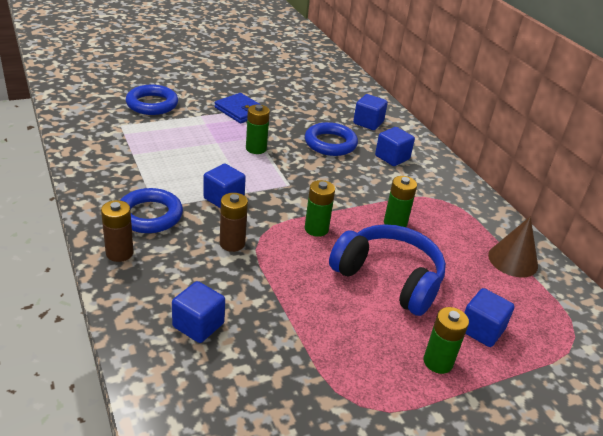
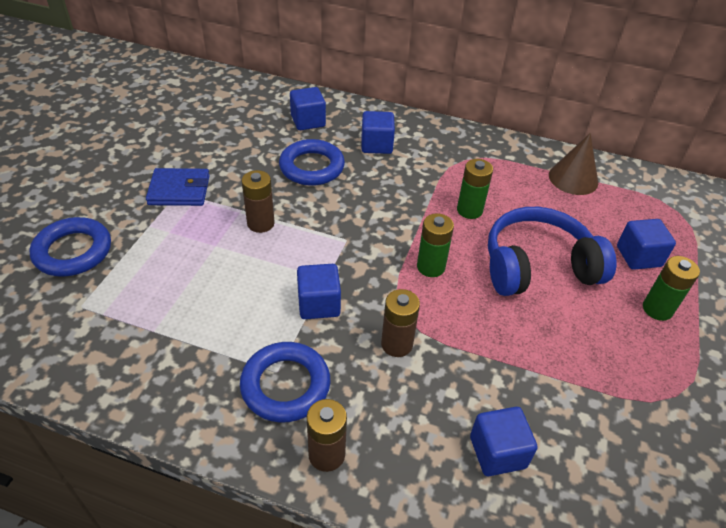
camera: 45 degrees left, 10 degrees up
(256, 148) = (260, 223): green battery -> brown battery

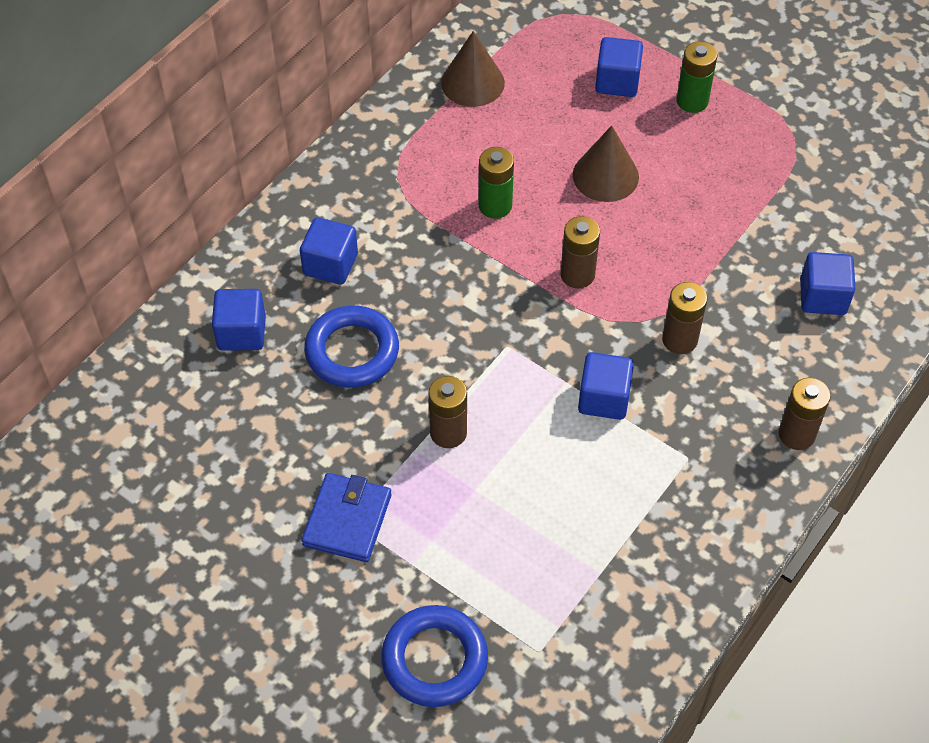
camera: 70 degrees left, 10 degrees up
(285, 385) = (708, 453): blue ring -> none
(431, 267) = (577, 275): green battery -> brown battery
(538, 266) = (605, 175): blue headphones -> brown cone

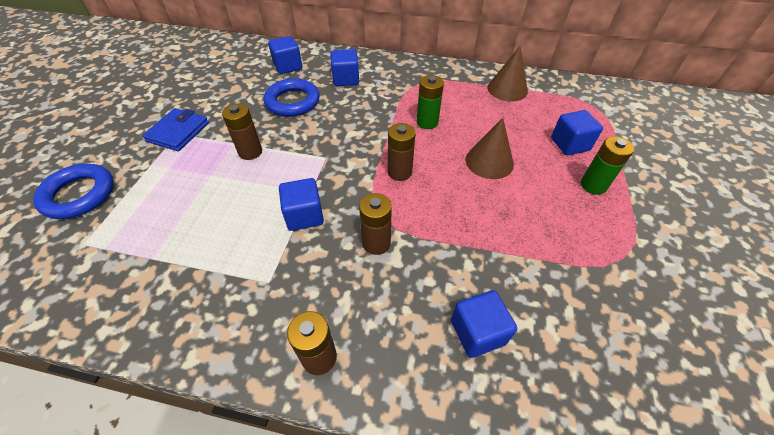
camera: 65 degrees right, 5 degrees down
(347, 520) = (178, 132): blue wallet -> blue wallet turned 60 degrees counterclockwise

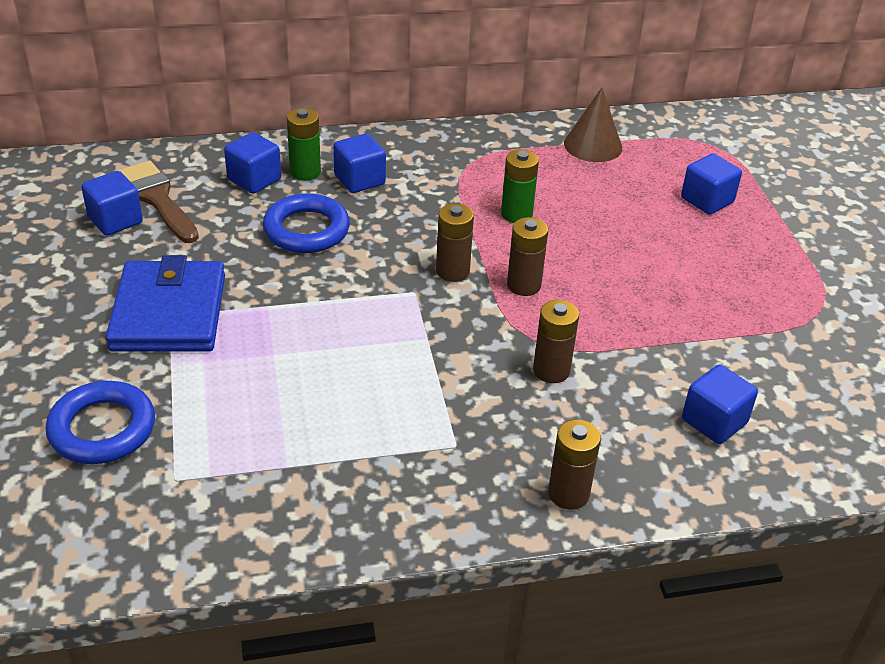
camera: 25 degrees left, 10 degrees down
(178, 132) = (169, 312): blue wallet -> blue wallet, size x1.55
(229, 66) = (157, 199): none -> brown brush
(250, 152) = (303, 311): brown battery -> brown battery (452, 271)
(304, 215) = (441, 366): blue cube -> blue cube (115, 220)
(489, 161) = (624, 245): brown cone -> none
(593, 185) = (756, 242): green battery -> green battery (305, 172)

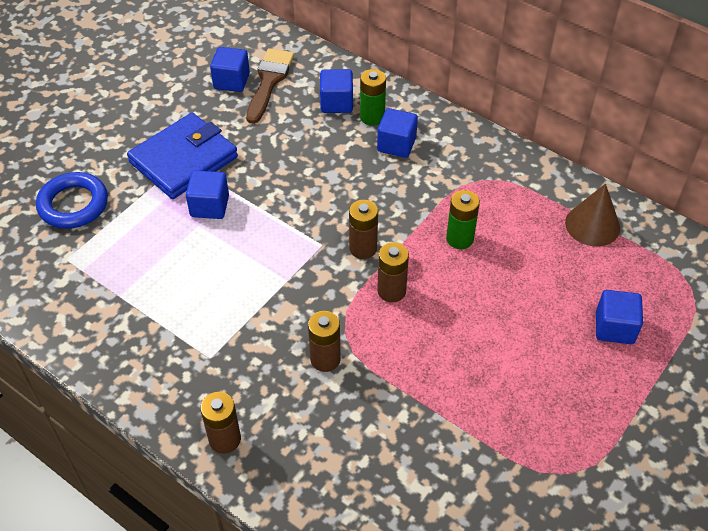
camera: 50 degrees right, 10 degrees up
(306, 230) = (319, 158): blue ring -> none
(714, 421) = (371, 477): blue cube -> blue cube (209, 206)

